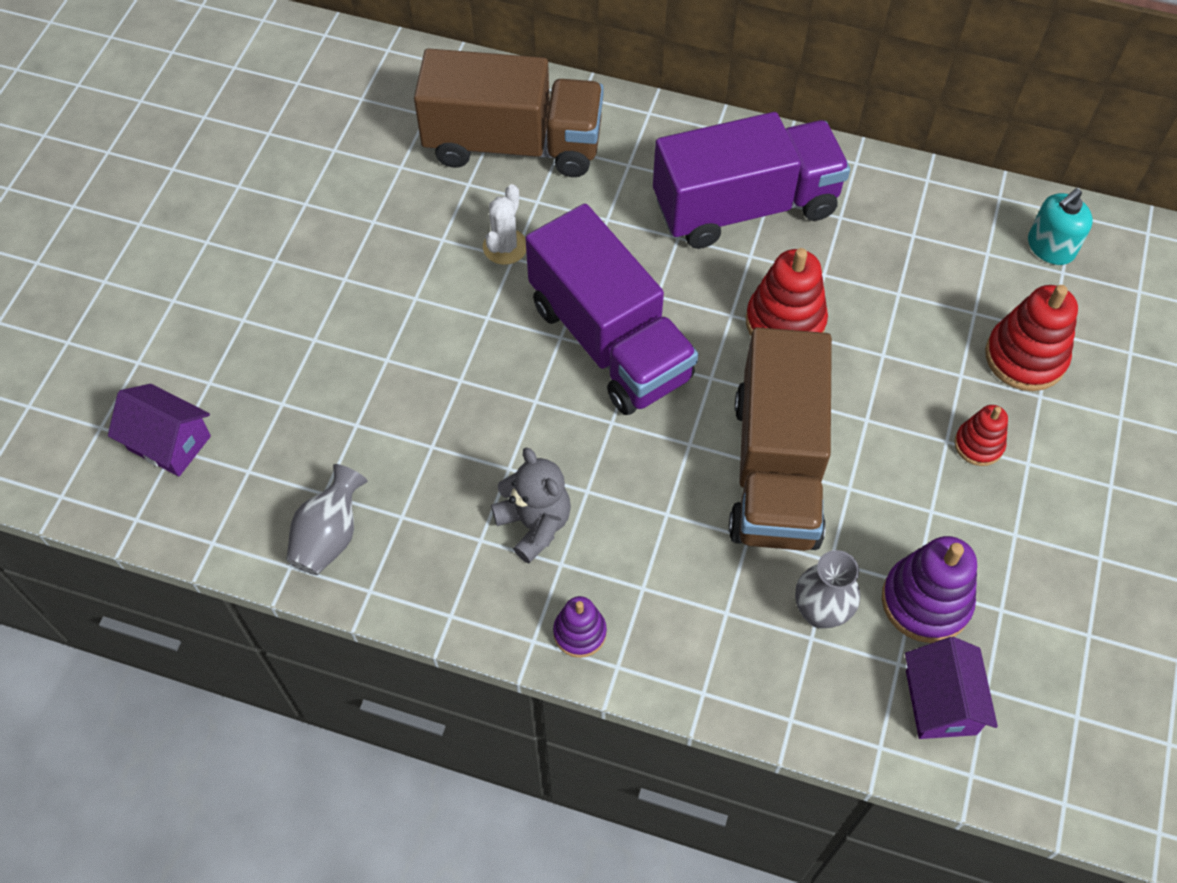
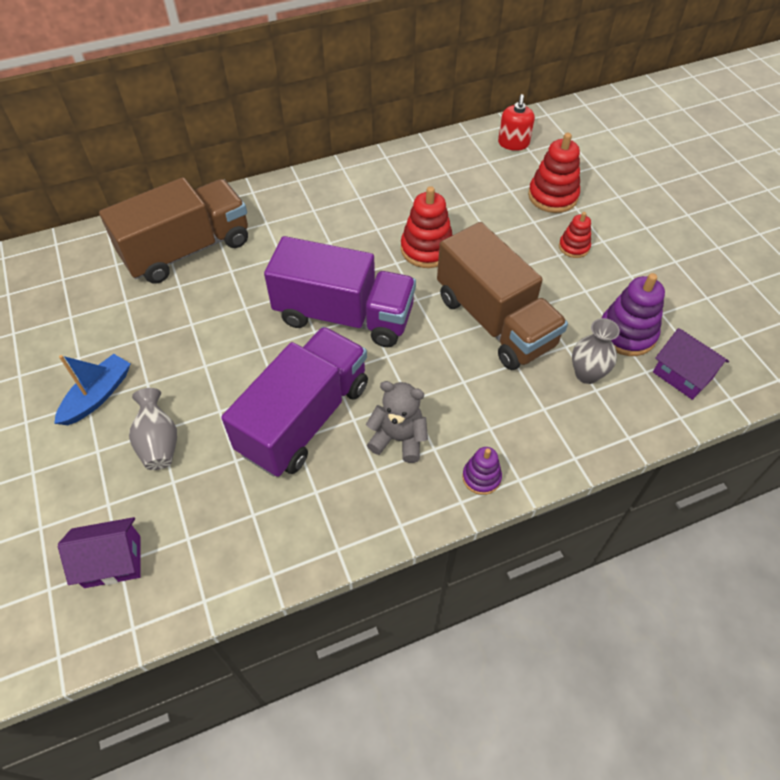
camera: 40 degrees left, 5 degrees down
(289, 260) = (98, 396): none -> blue boat
(330, 536) = (281, 536): grey vase -> grey vase (159, 442)
(505, 247) = (234, 305): white cactus -> none
(745, 207) = (350, 208): purple truck -> purple truck (304, 418)
(1050, 247) = (513, 143): turquoise soap dispenser -> red soap dispenser

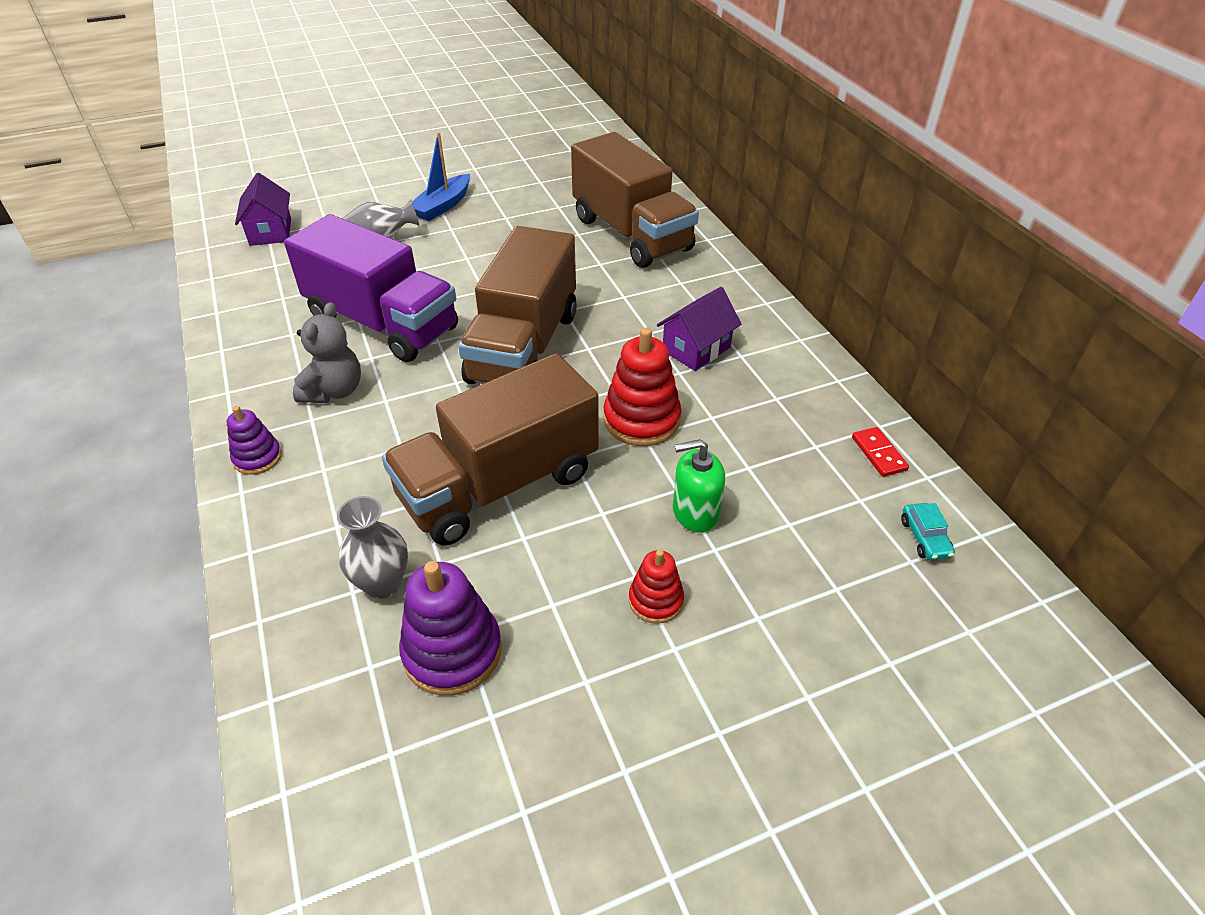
camera: 90 degrees right, 10 degrees down
(98, 396) = (442, 206): blue boat -> blue boat turned 90 degrees clockwise
(344, 315) = (524, 347): purple truck -> brown truck
(451, 150) = (878, 454): none -> red domino
(506, 228) = (695, 512): none -> green soap dispenser
(513, 143) = (924, 538): red soap dispenser -> turquoise car
(552, 196) = (786, 583): red stacking toy -> none
(682, 375) = (350, 722): purple house -> purple house (696, 349)

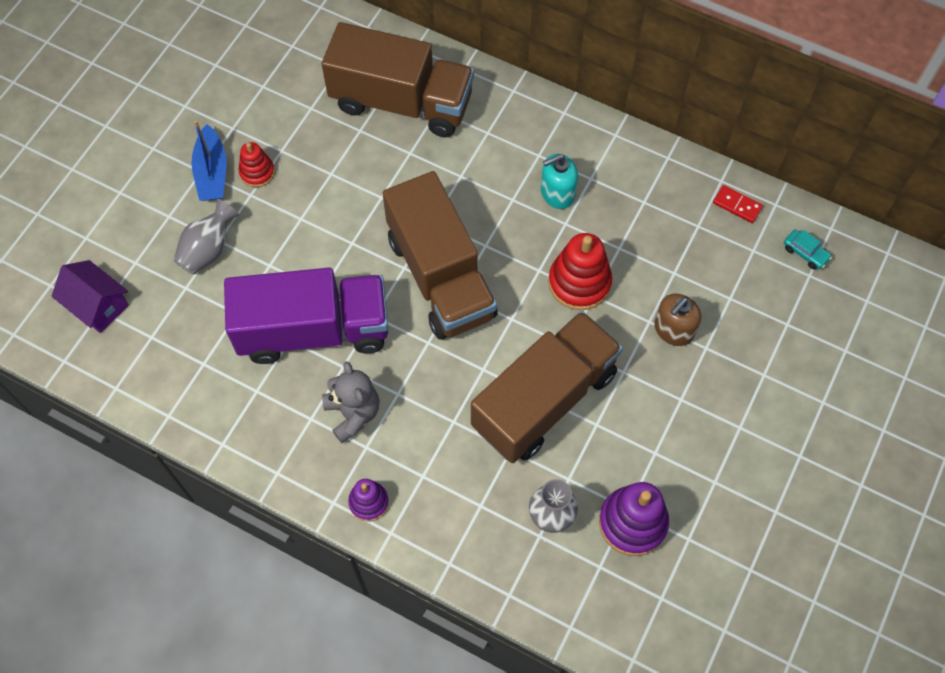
camera: 40 degrees left, 20 degrees up
(499, 485) = (544, 400): brown truck -> brown truck turned 150 degrees counterclockwise
(655, 600) = (705, 406): red stacking toy -> red stacking toy (257, 172)
(695, 512) = (673, 330): green soap dispenser -> brown soap dispenser
(696, 349) = (557, 193): purple house -> turquoise soap dispenser

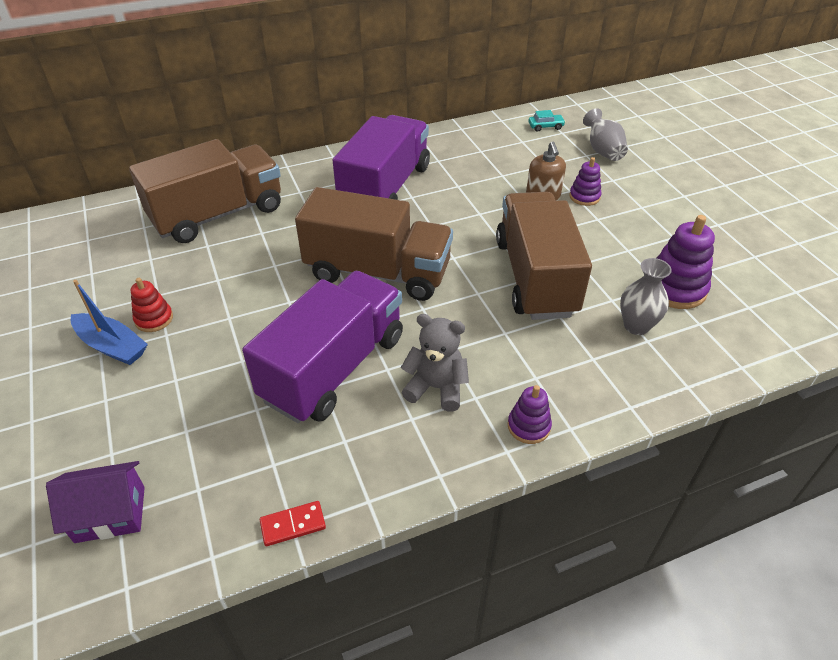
camera: 50 degrees left, 20 degrees down
(208, 249) = (174, 391): grey vase -> grey vase (602, 151)
(557, 193) = (385, 188): turquoise soap dispenser -> purple truck
(579, 282) = (462, 214): red stacking toy -> none
(707, 366) = (584, 197): none -> purple stacking toy
(737, 205) = (485, 132): red domino -> red domino (293, 525)

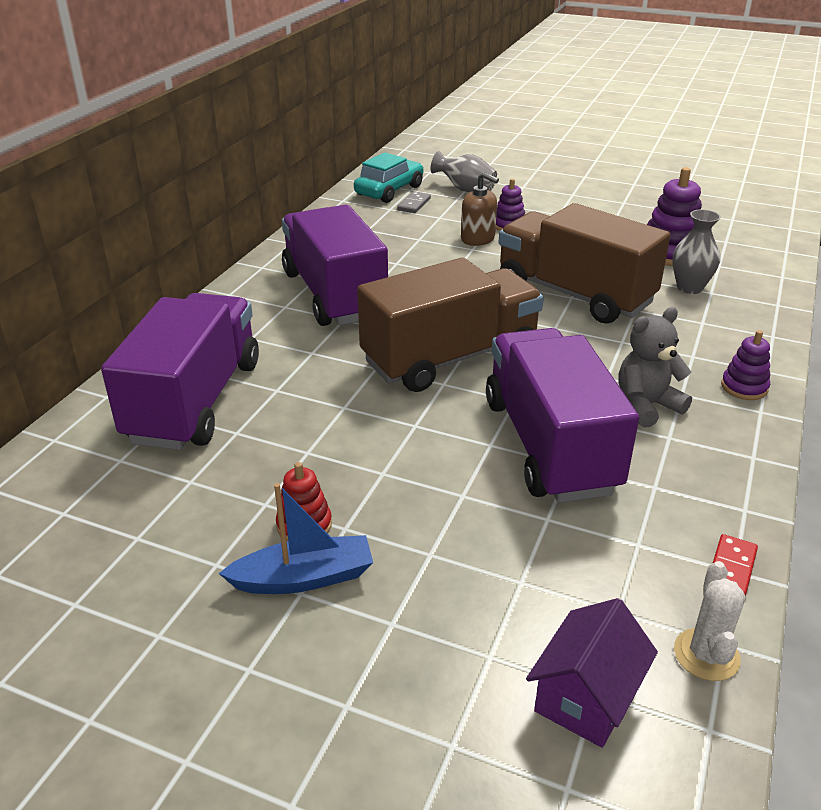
camera: 45 degrees left, 10 degrees down
(193, 553) = (706, 655): none -> white cactus
(218, 215) = (195, 401): brown truck -> purple truck
(544, 146) = (414, 204): none -> grey domino
(545, 126) = (389, 190): turquoise car -> turquoise car, size x1.98

